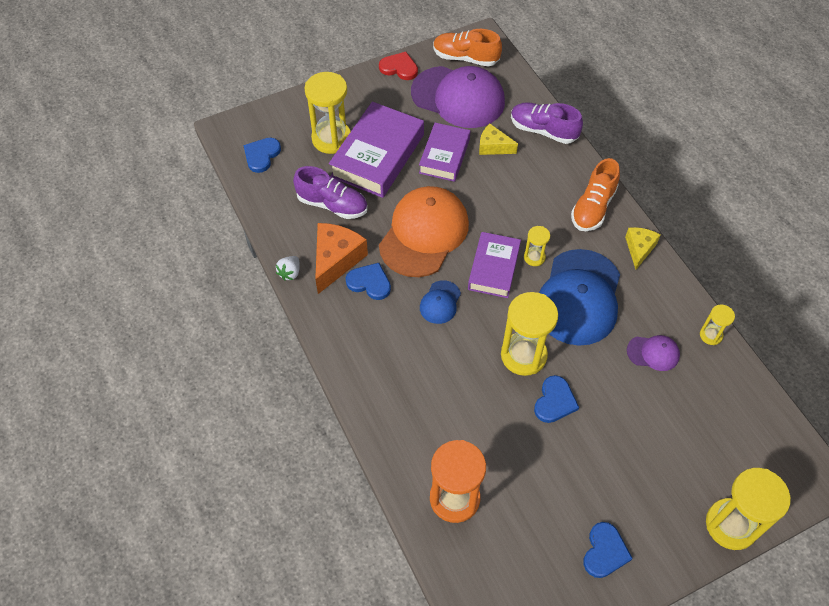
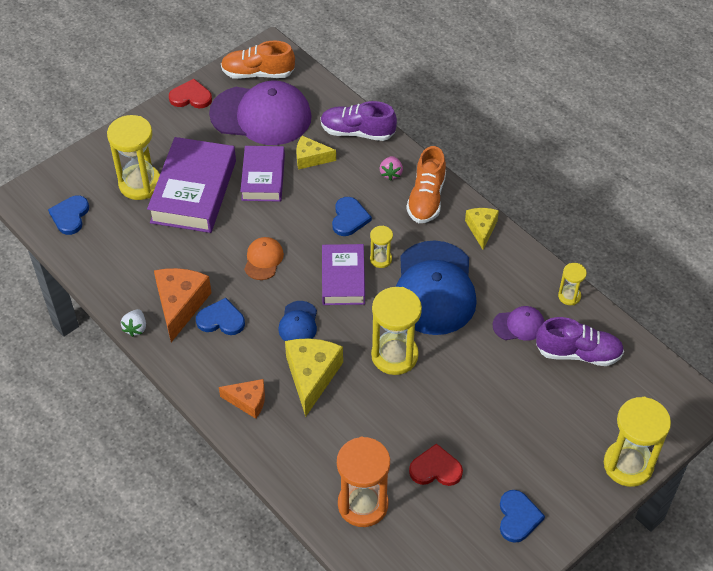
camera: 15 degrees left, 5 degrees down
(332, 205) = (160, 250): purple shoe -> purple shoe (578, 353)
(373, 368) = (248, 401): none -> orange cheese
(424, 234) = (263, 259): orange cap -> orange cap, size x0.45
(439, 357) = (312, 376): none -> yellow cheese
(535, 480) = (435, 469): none -> red heart
(554, 401) = (436, 392): blue heart -> blue heart (349, 218)
(565, 176) = (391, 173): none -> pink strawberry

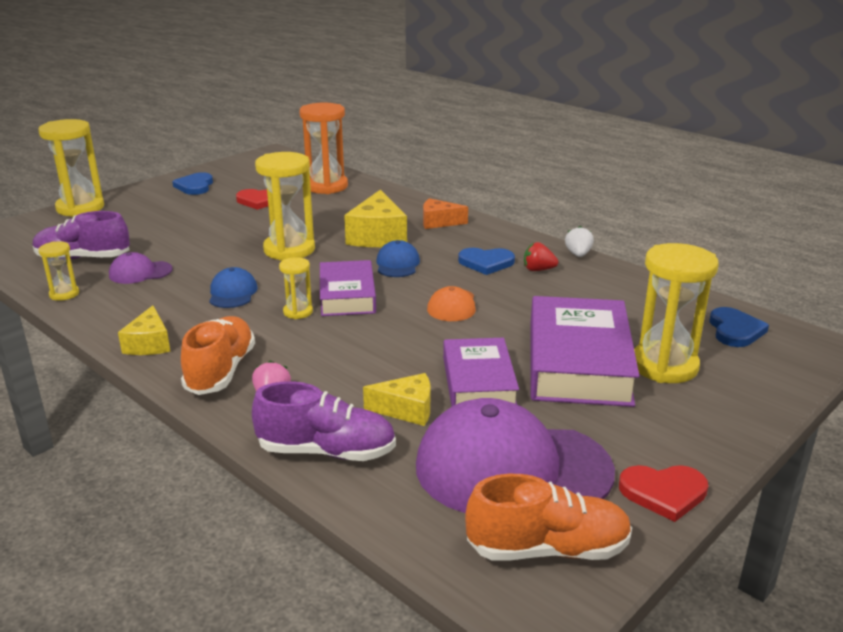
camera: 175 degrees right, 25 degrees down
(180, 305) = (538, 270): orange cheese -> red strawberry
(349, 218) = (340, 346): blue heart -> none
(434, 288) = (232, 293): blue cap -> blue cap, size x0.45

